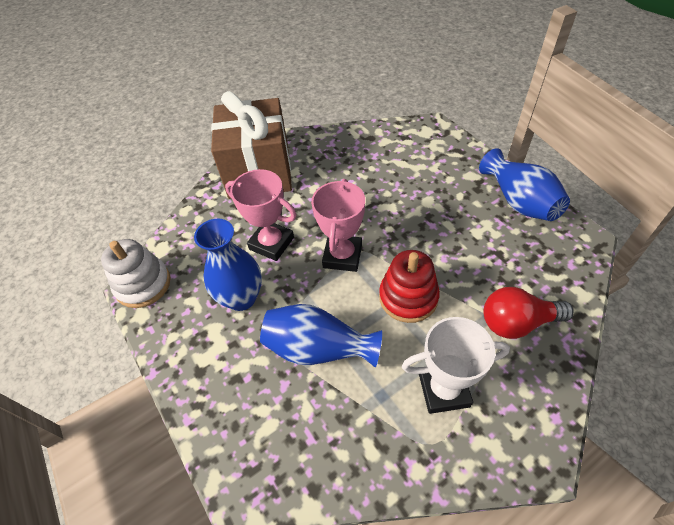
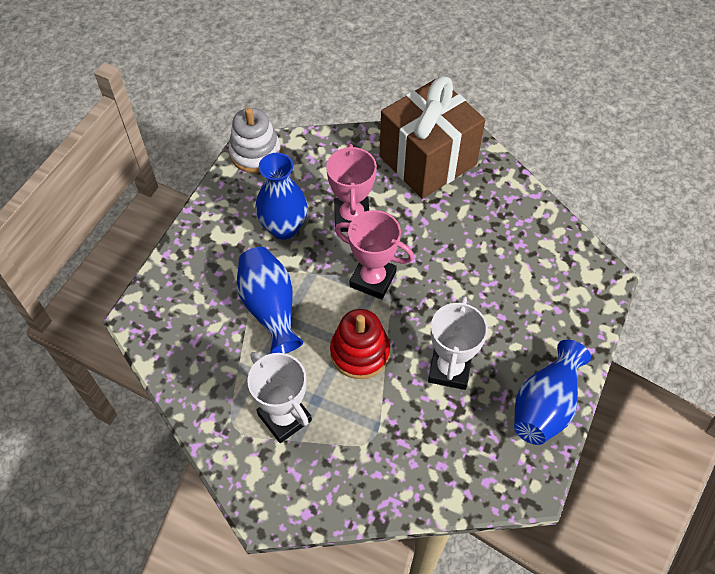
camera: 55 degrees right, 5 degrees up
(342, 256) = (372, 279): pink trophy -> pink trophy turned 45 degrees clockwise
(458, 243) = (449, 369): none -> white trophy
(517, 322) = (386, 453): red light bulb -> none

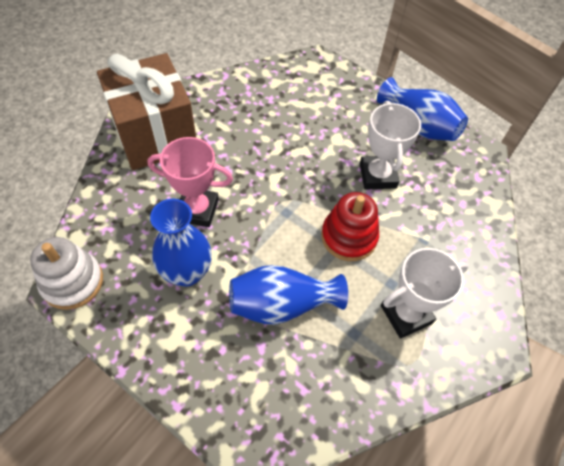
camera: 80 degrees left, 0 degrees up
(372, 279) = (274, 209): pink trophy -> none
(449, 369) = (377, 175): white trophy -> white trophy turned 60 degrees clockwise

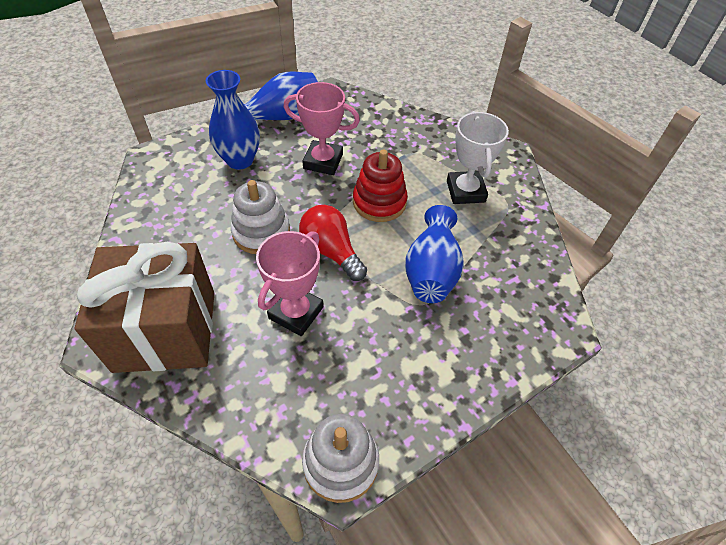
camera: 70 degrees left, 5 degrees down
(187, 272) = (370, 340): blue vase -> blue vase (240, 160)
(270, 159) = (261, 232): none -> white stacking toy
(271, 215) = (331, 251): none -> red light bulb
(377, 175) = (323, 161): white trophy -> pink trophy

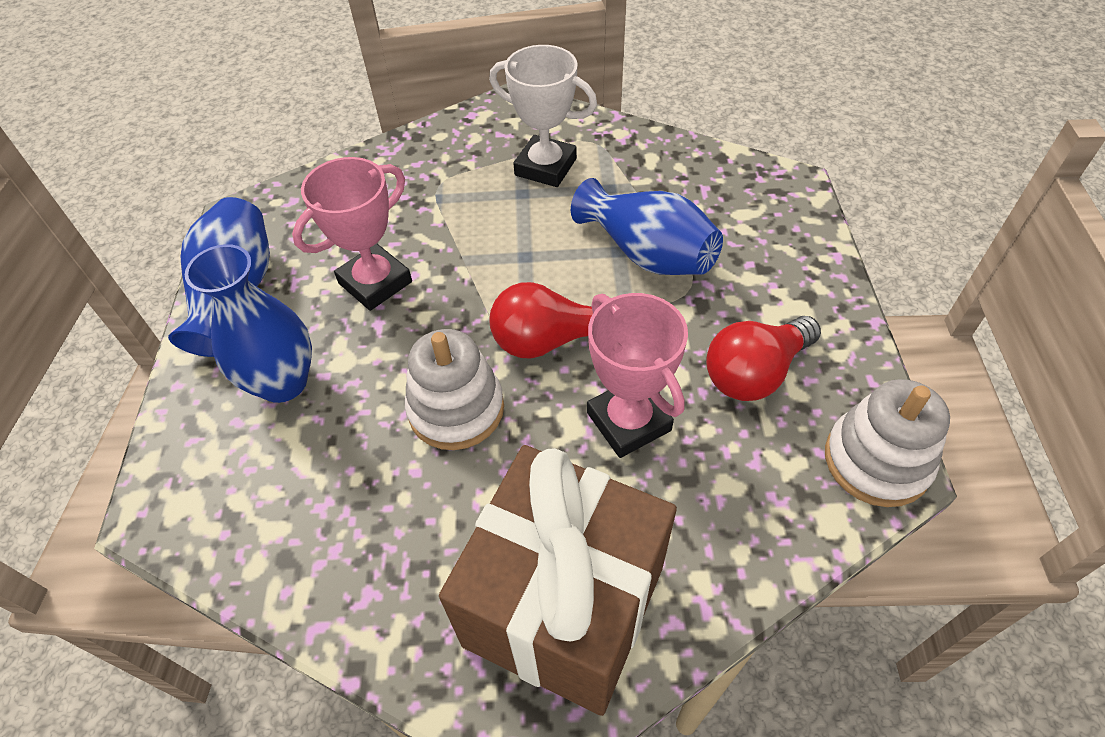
camera: 55 degrees left, 0 degrees up
(371, 365) = (755, 373): none -> red light bulb
(379, 202) = (500, 254): red stacking toy -> none

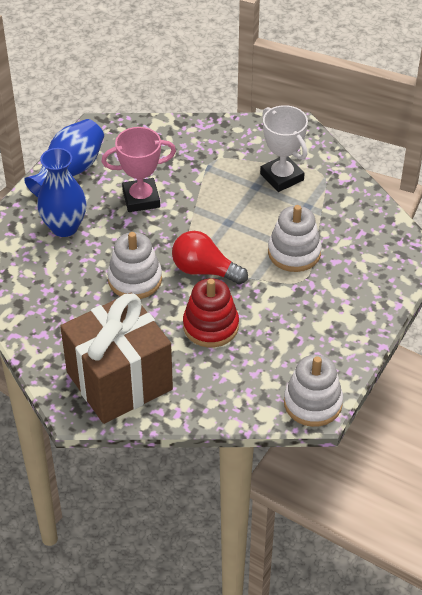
camera: 30 degrees right, 5 degrees down
(628, 421) = (210, 326): pink trophy -> red stacking toy
(647, 254) = (294, 252): blue vase -> white stacking toy
(755, 373) = (293, 337): red light bulb -> none

